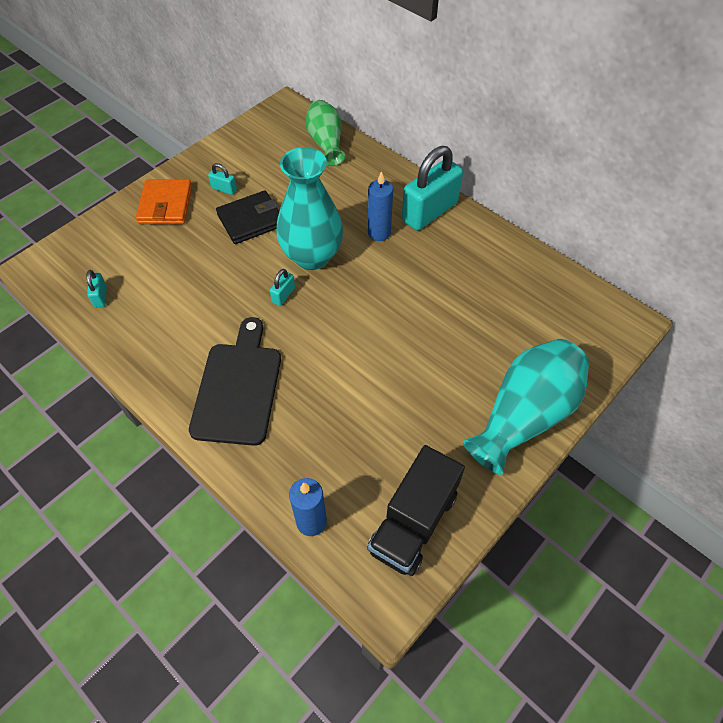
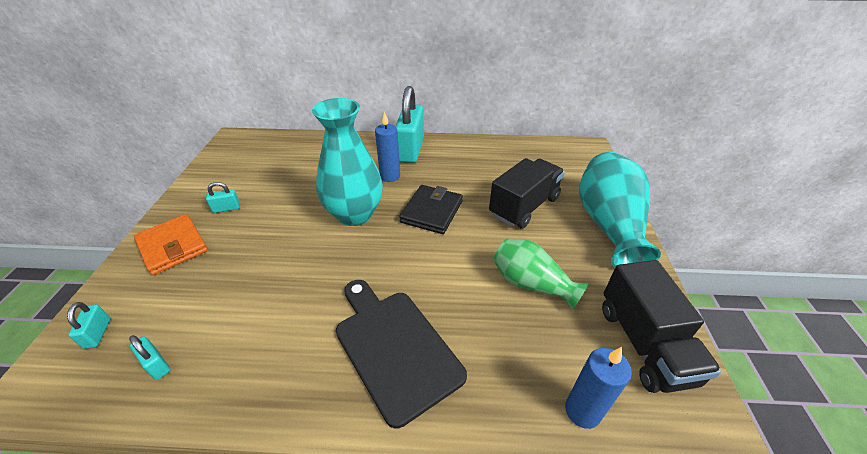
camera: 40 degrees left, 15 degrees down
(251, 220) = (275, 217): black wallet -> black wallet (432, 212)
(283, 295) = (359, 252): turquoise padlock -> turquoise padlock (98, 333)
(326, 143) = (291, 145): green vase -> green vase (531, 284)
(466, 344) = (524, 206): none -> black truck

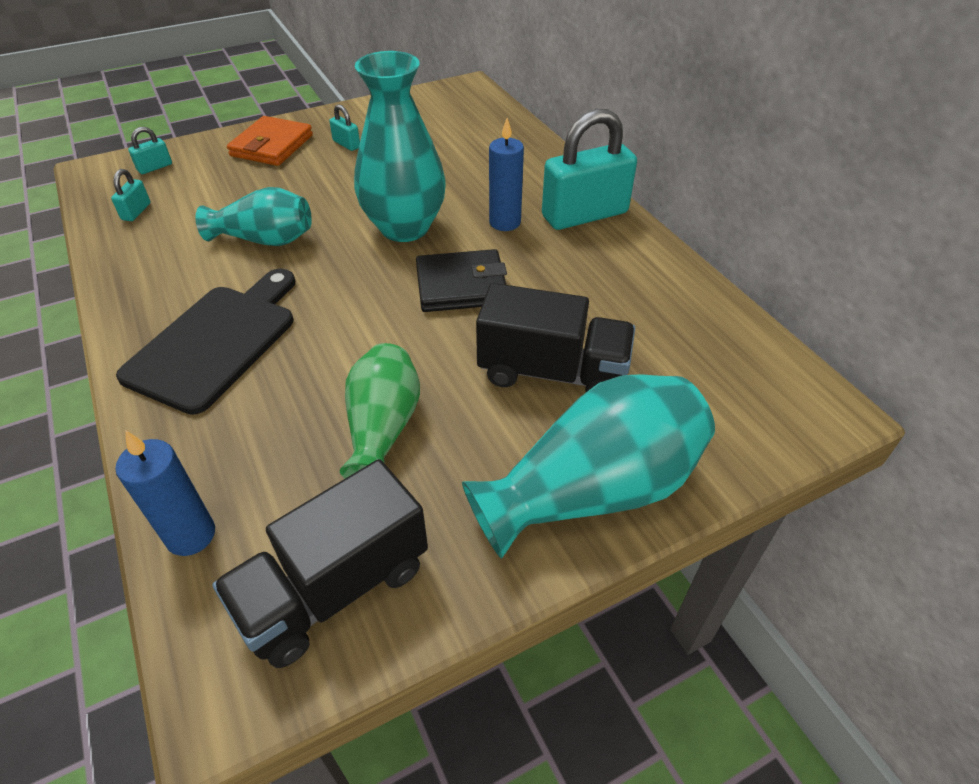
camera: 60 degrees right, 5 degrees up
(296, 285) = (265, 240): none -> turquoise vase

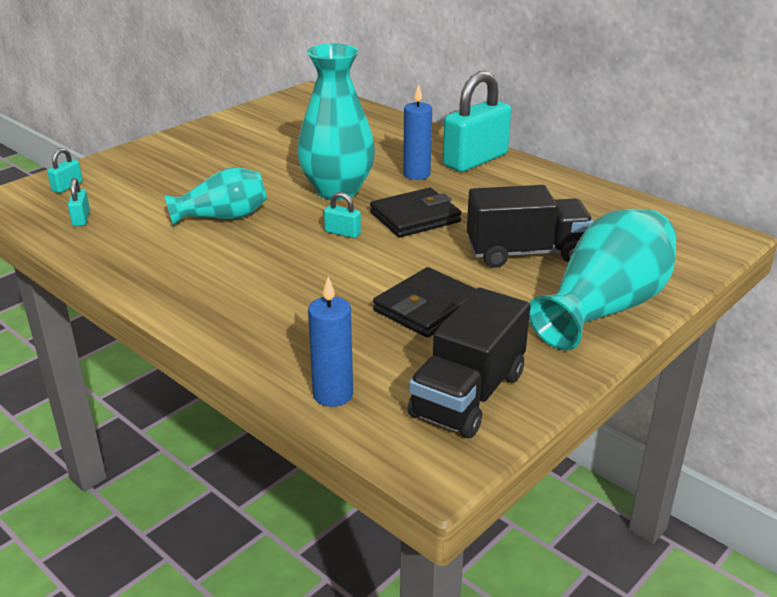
camera: 20 degrees left, 15 degrees down
(216, 342) = (242, 286): black cutting board -> none
(272, 145) = (167, 156): orange wallet -> none
(346, 144) = (236, 145): turquoise padlock -> turquoise padlock (342, 233)
(383, 428) = (427, 307): green vase -> black wallet

